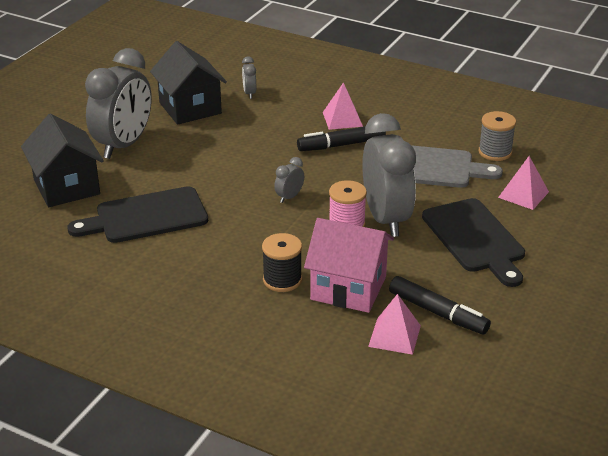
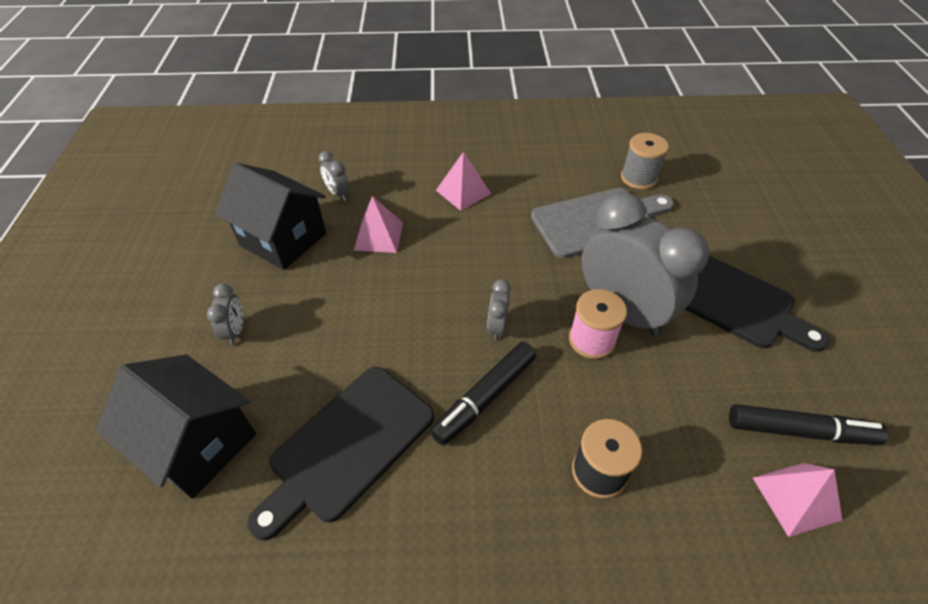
camera: 30 degrees left, 15 degrees up
(124, 145) = (235, 331): grey clock -> grey clock, size x0.41
(341, 145) = (490, 226): black marker -> black marker (485, 397)
(348, 288) = (680, 443): pink house -> none
(523, 194) = (711, 220): pink pyramid -> pink pyramid (378, 236)

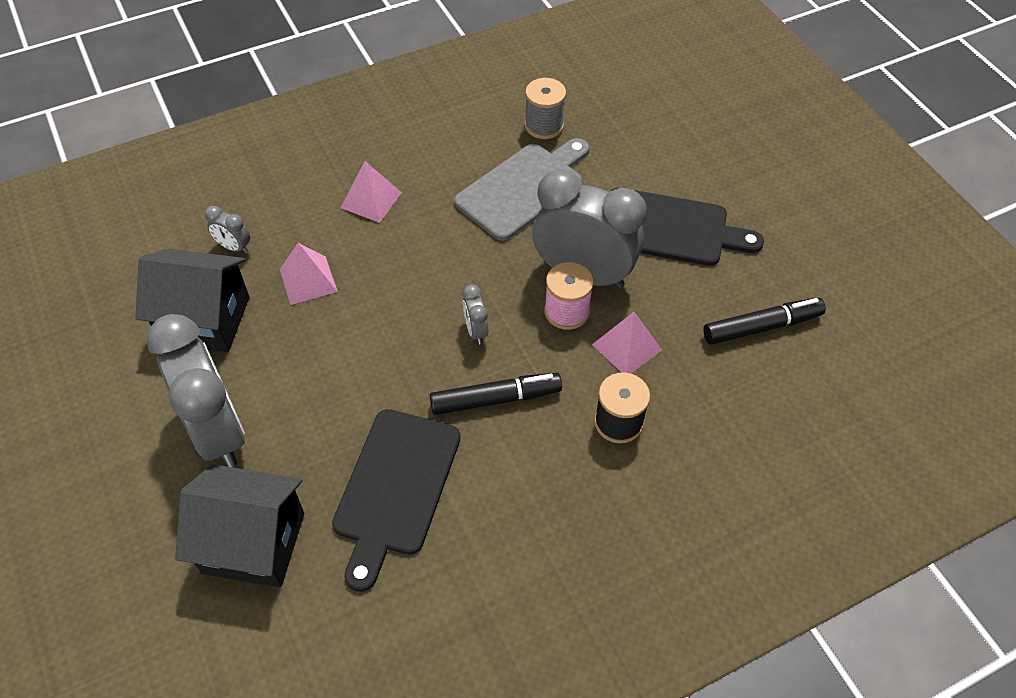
camera: 25 degrees left, 5 degrees up
(235, 331) = (219, 431): grey clock -> grey clock, size x2.45
(485, 397) = (495, 399): black marker -> black marker turned 120 degrees counterclockwise
(796, 498) = (773, 381): pink pyramid -> pink pyramid (627, 347)

